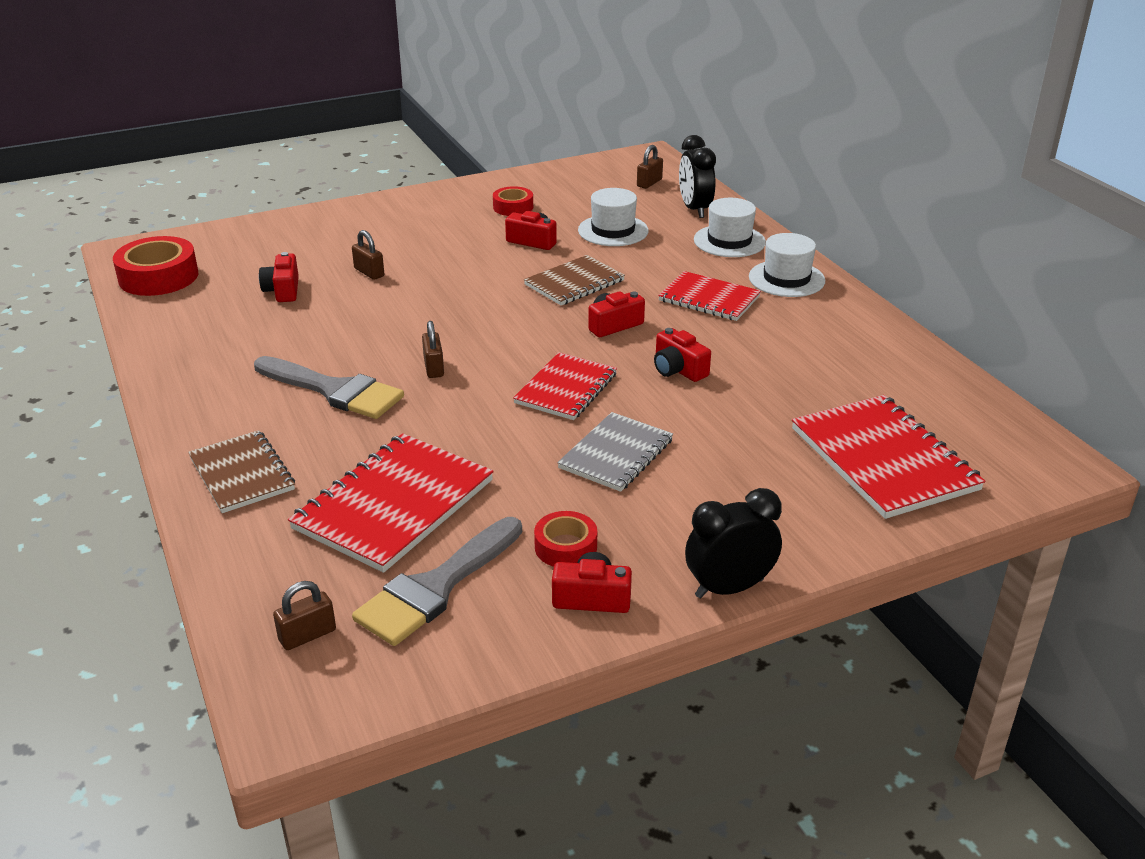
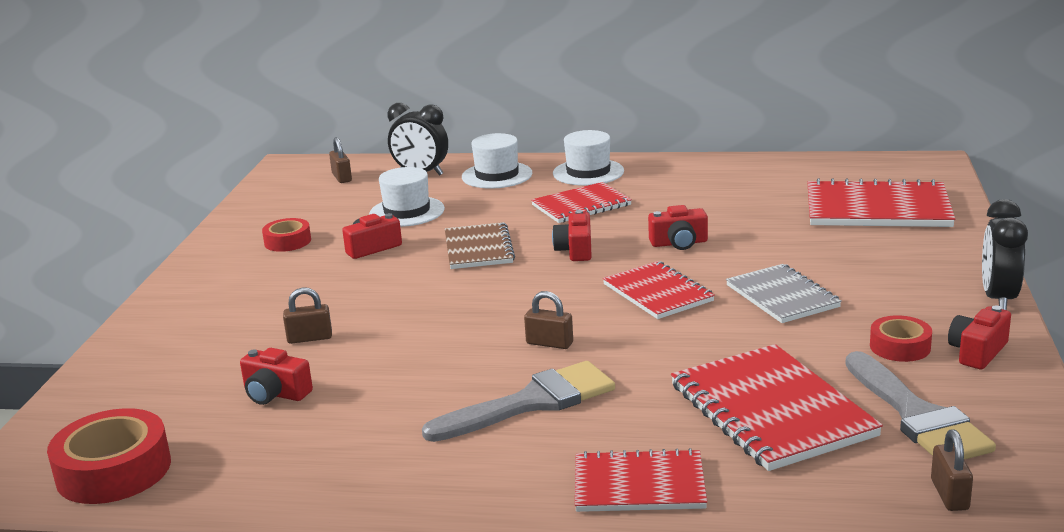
camera: 55 degrees left, 10 degrees down
(242, 474) = (639, 485): brown notebook -> red notebook

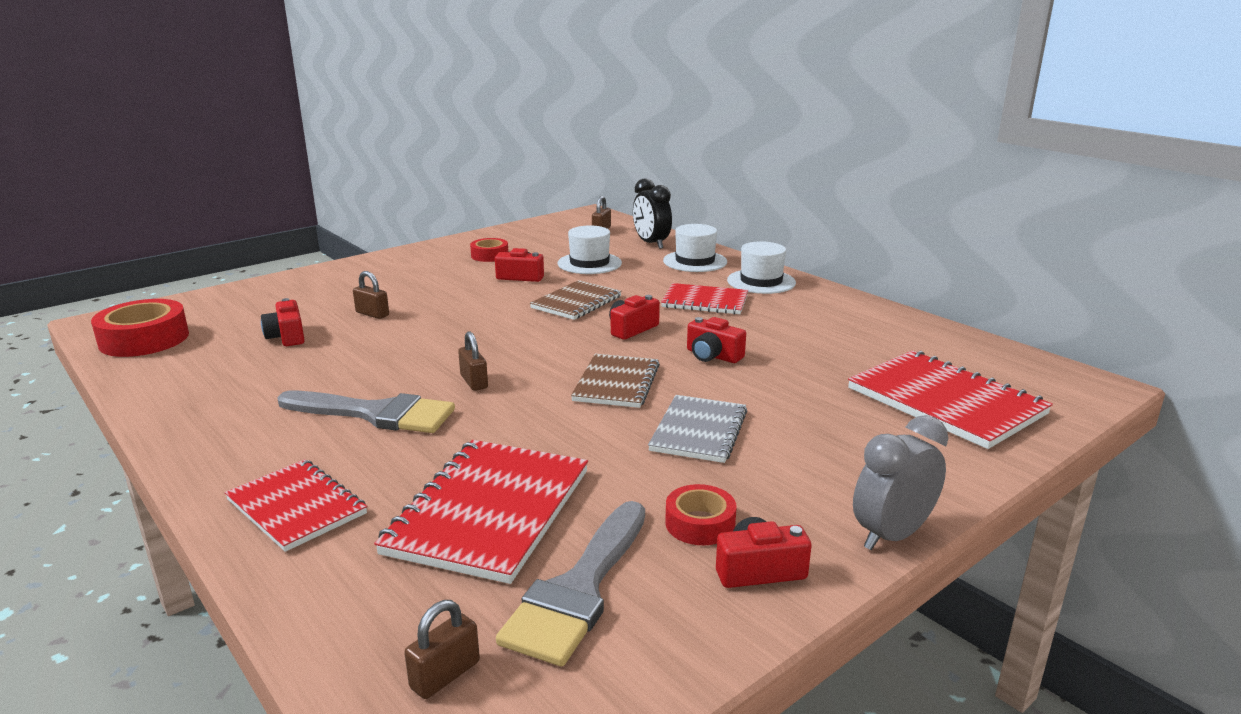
camera: 40 degrees right, 0 degrees up
(657, 293) = (616, 383): red notebook -> brown notebook
(998, 298) = (891, 535): black clock -> grey clock

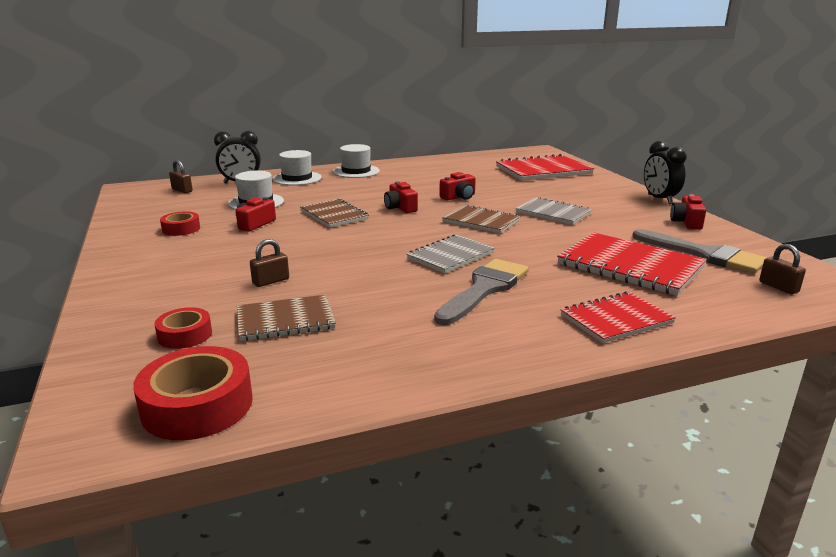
camera: 70 degrees left, 0 degrees up
(287, 336) = (285, 320): red camera -> brown notebook
(474, 382) = (450, 256): brown padlock -> grey notebook
(700, 523) = (647, 226): red tape -> red tape (185, 335)
(705, 301) = (373, 186): red notebook -> none
(891, 535) = (659, 199): grey clock -> black clock

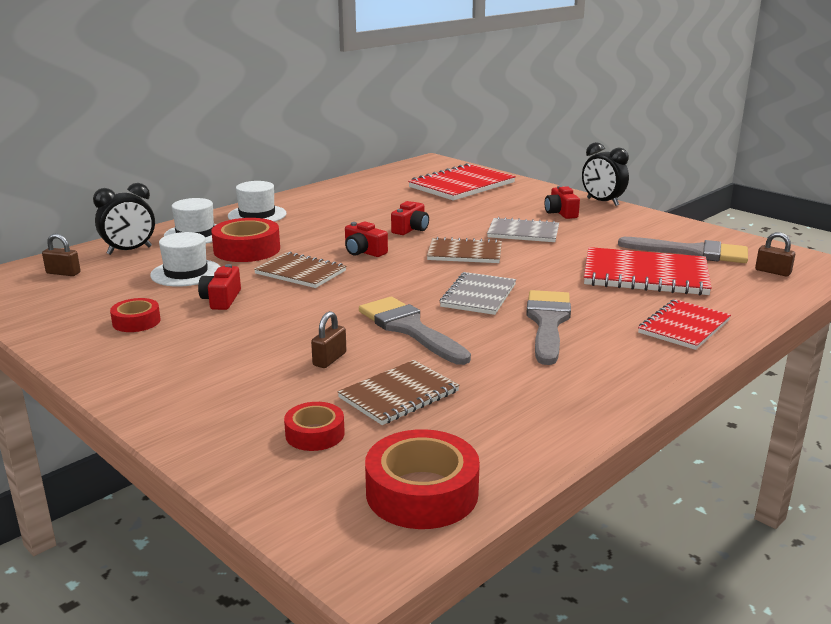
camera: 25 degrees left, 0 degrees up
(317, 193) = (247, 249): none -> red tape
(361, 271) = (410, 329): none -> grey brush
(686, 222) = (648, 223): red camera -> red camera (560, 213)

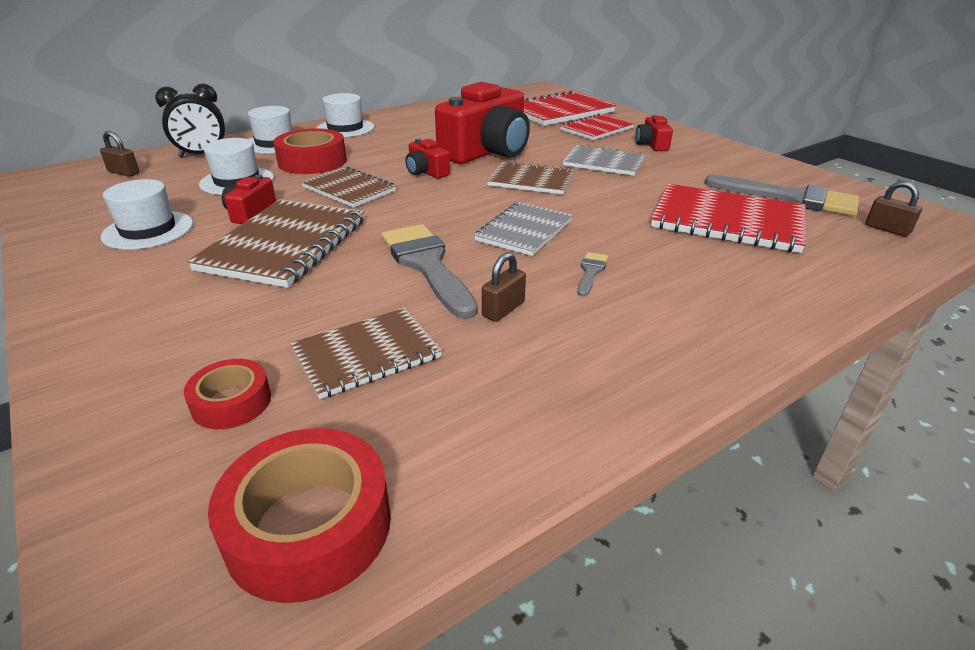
camera: 10 degrees right, 10 degrees up
(136, 322) = (148, 230): red tape -> white hat
(274, 323) = (285, 245): none -> brown notebook
(329, 359) = (315, 296): brown padlock -> brown padlock (503, 309)
(411, 229) = (487, 152): red camera -> red camera, size x2.22
(548, 323) = (591, 272): grey brush -> grey brush, size x0.45
(602, 202) = (700, 136): black clock -> none
(684, 327) = (760, 293): red notebook -> red notebook (596, 129)

